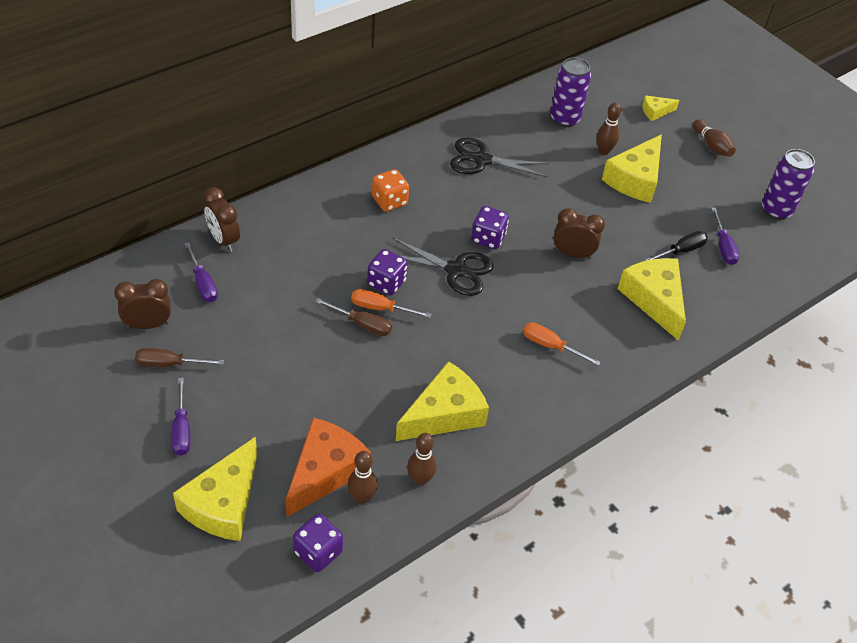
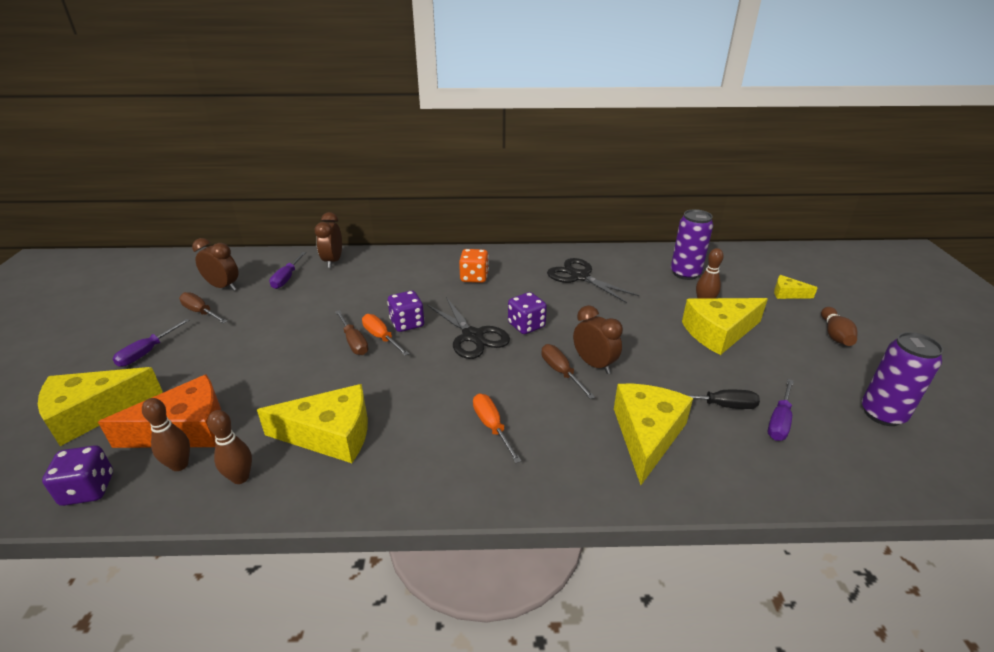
camera: 40 degrees right, 15 degrees down
(555, 273) = (561, 372): none -> brown screwdriver

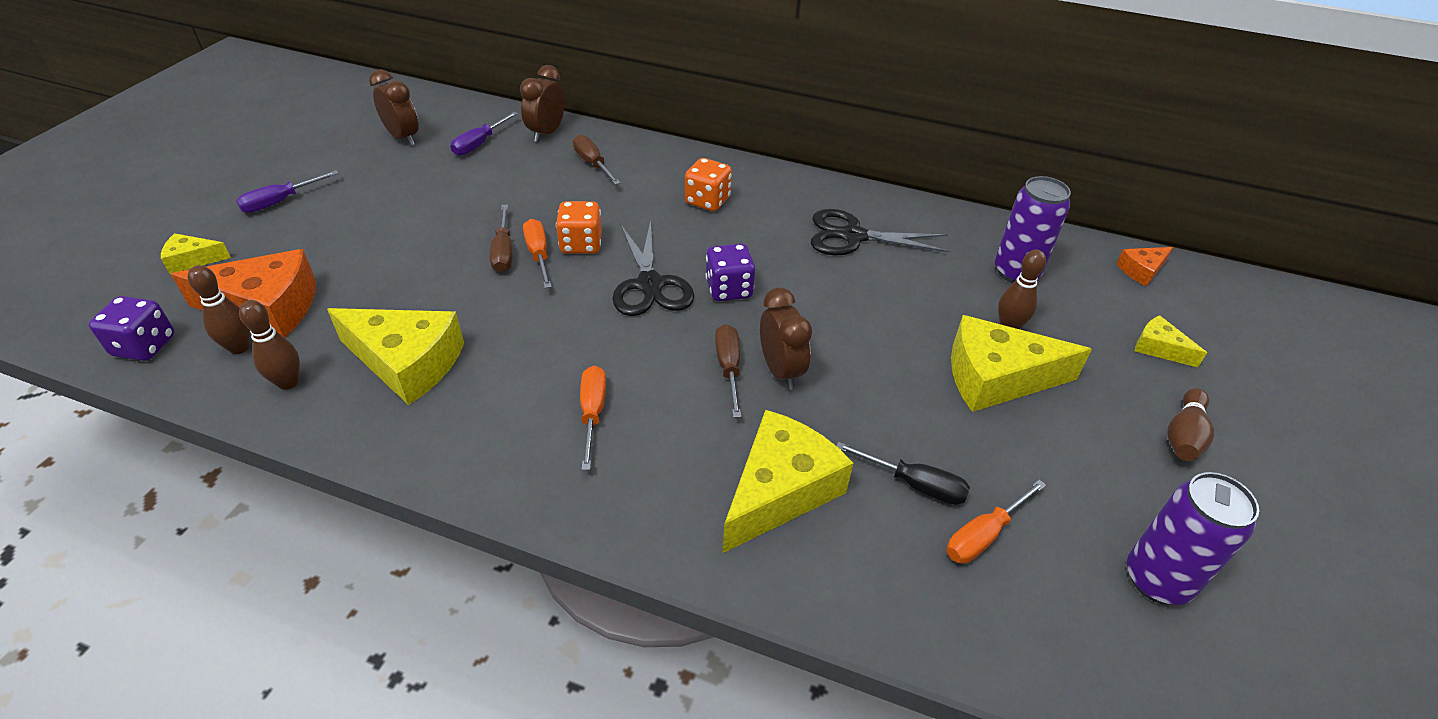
camera: 20 degrees right, 10 degrees up
(93, 413) = (193, 260): yellow cheese -> yellow cheese, size x0.49
(201, 312) = (361, 165): brown screwdriver -> brown screwdriver (593, 164)
(407, 323) = (581, 244): purple dice -> orange dice
(579, 276) = (852, 236): black scissors -> black scissors turned 60 degrees counterclockwise
(748, 256) = (1141, 270): none -> orange cheese
(779, 421) = (983, 535): purple screwdriver -> orange screwdriver

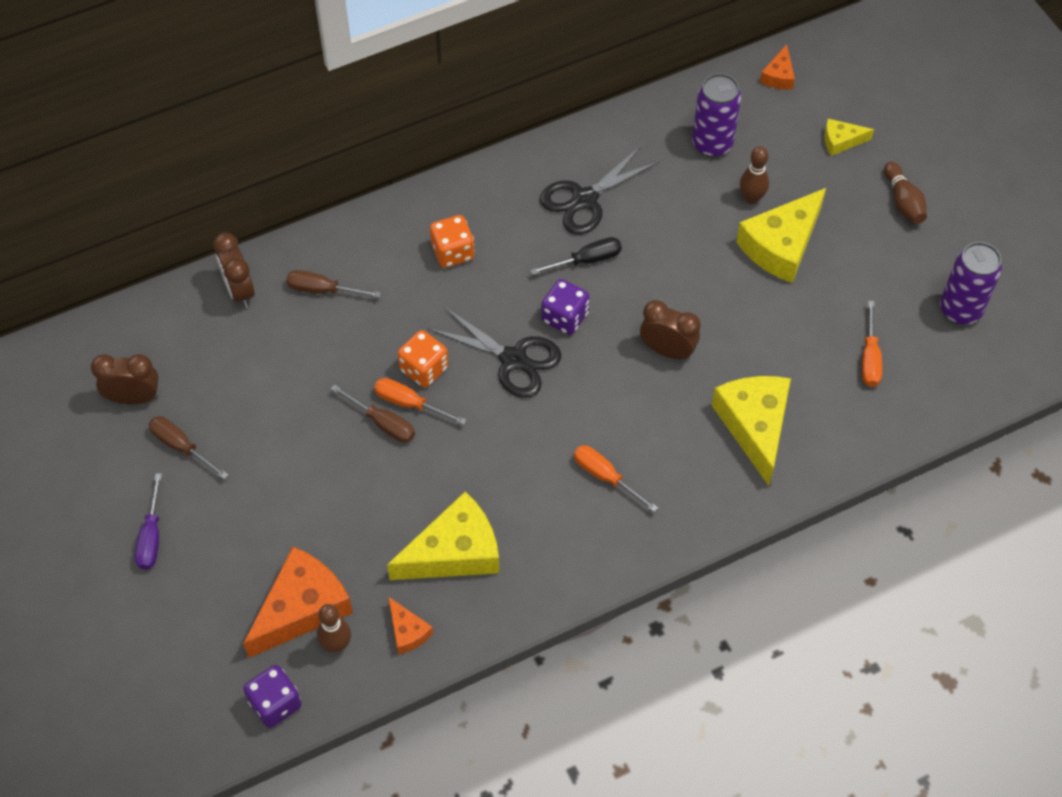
camera: 45 degrees left, 15 degrees up
(193, 260) = (182, 632): yellow cheese -> none
(288, 382) = (407, 631): brown bowling pin -> orange cheese
(479, 144) = (205, 348): purple screwdriver -> none
(728, 368) = (638, 376): brown screwdriver -> brown screwdriver (181, 446)
(915, 484) = (811, 359): black screwdriver -> black screwdriver (587, 260)

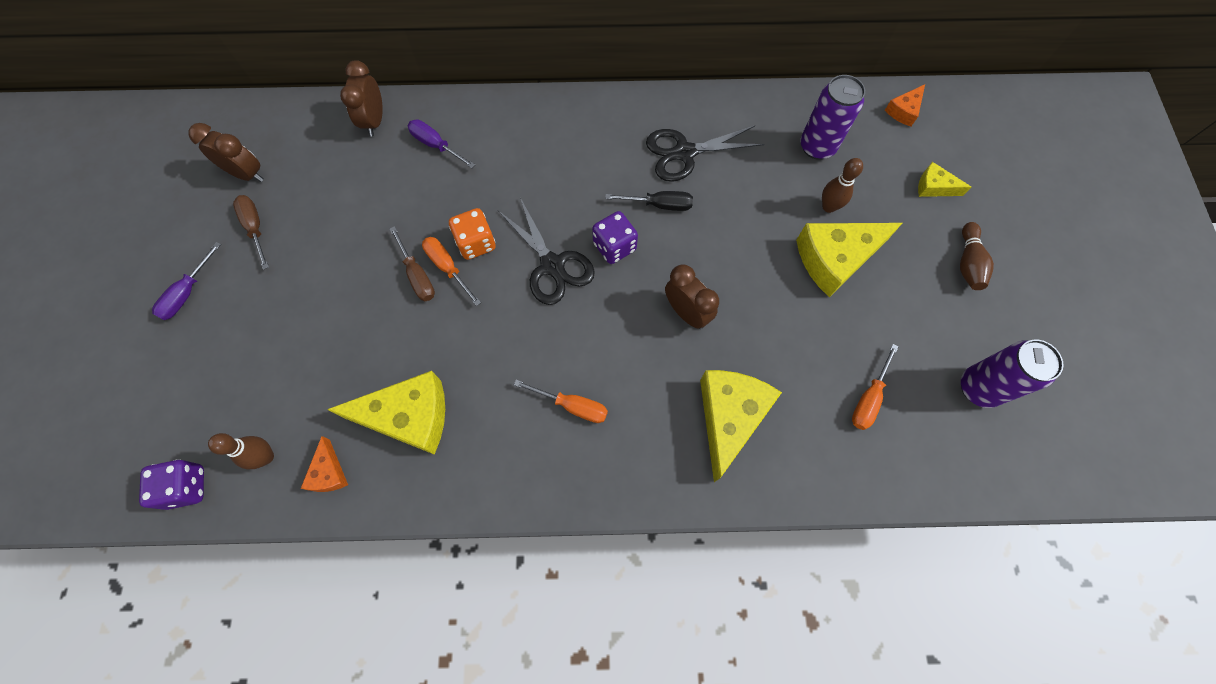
camera: 25 degrees right, 10 degrees up
(302, 608) = (259, 409): orange cheese -> none
(322, 290) = (436, 145): brown screwdriver -> purple screwdriver
(453, 252) = (554, 155): orange dice -> none
(605, 477) = (572, 406): orange screwdriver -> orange screwdriver turned 135 degrees clockwise

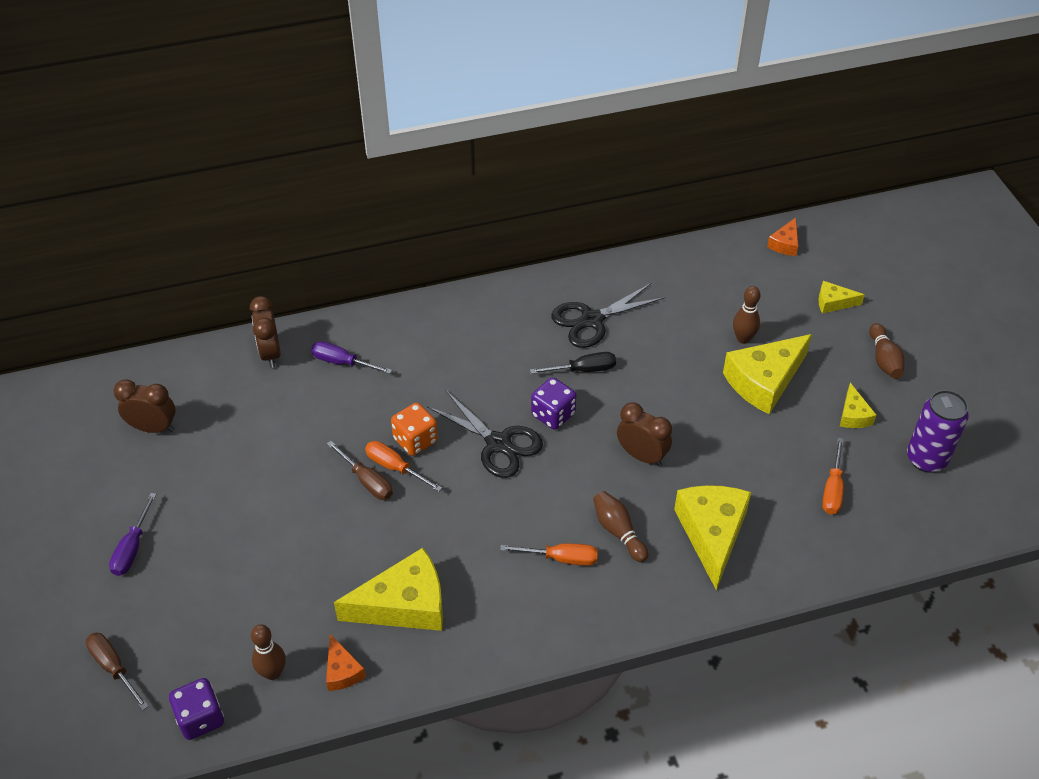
camera: 15 degrees left, 20 degrees down
(255, 228) = (182, 474): brown screwdriver -> brown screwdriver (114, 668)
(637, 390) = (618, 531): none -> brown bowling pin
(817, 147) = (715, 290): purple can -> none
(916, 319) = (853, 415): none -> yellow cheese

